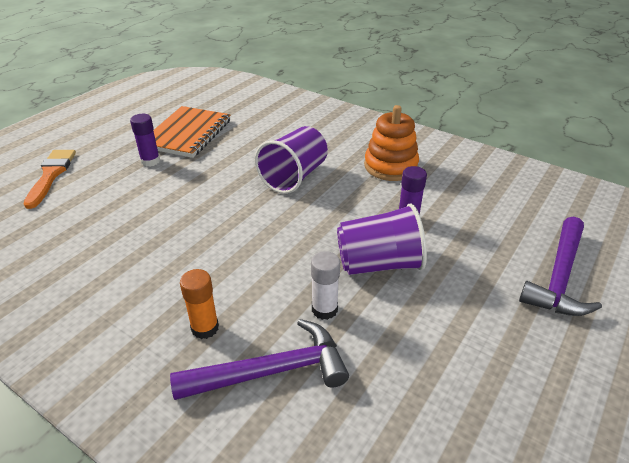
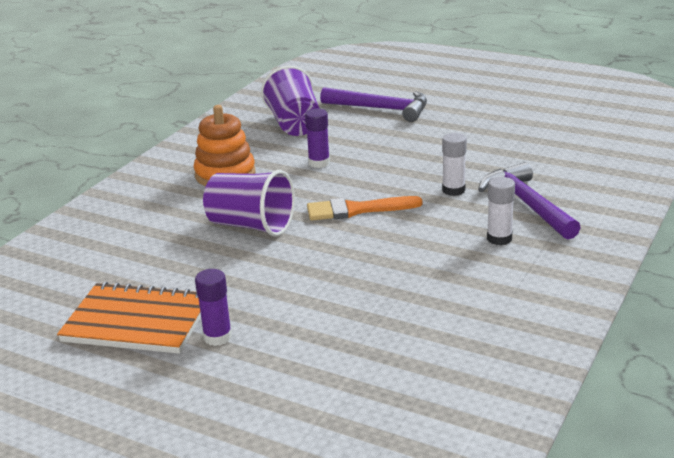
camera: 95 degrees left, 10 degrees down
(51, 175) = (261, 422): orange brush -> orange brush (357, 210)
(205, 328) = (499, 239): orange glue stick -> white glue stick
(379, 264) = (388, 172): purple cup -> purple cup (294, 124)

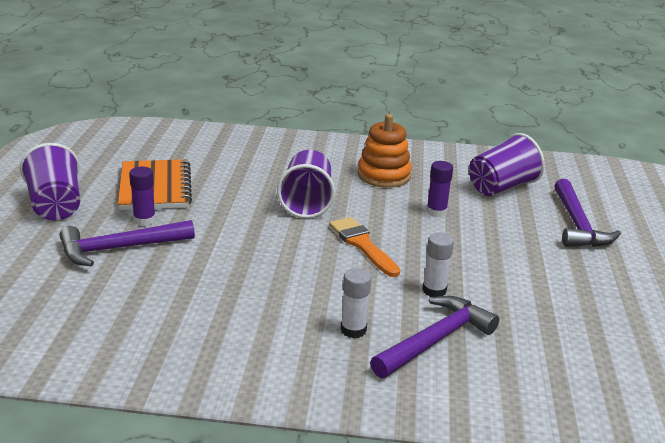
camera: 65 degrees right, 0 degrees up
(125, 408) = (55, 205): none -> purple cup
(275, 361) = (120, 248): none -> purple hammer

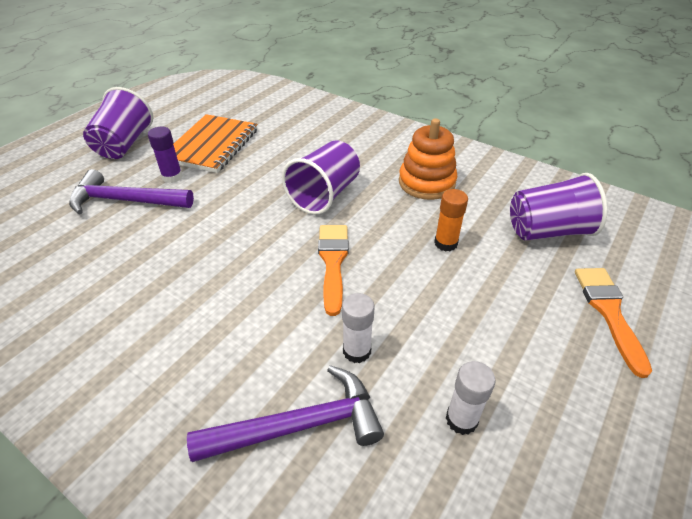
camera: 30 degrees right, 15 degrees up
(353, 330) = (227, 373): white glue stick -> white glue stick (461, 419)
(436, 212) = (445, 243): purple glue stick -> orange glue stick
(577, 224) = (609, 312): purple hammer -> orange brush

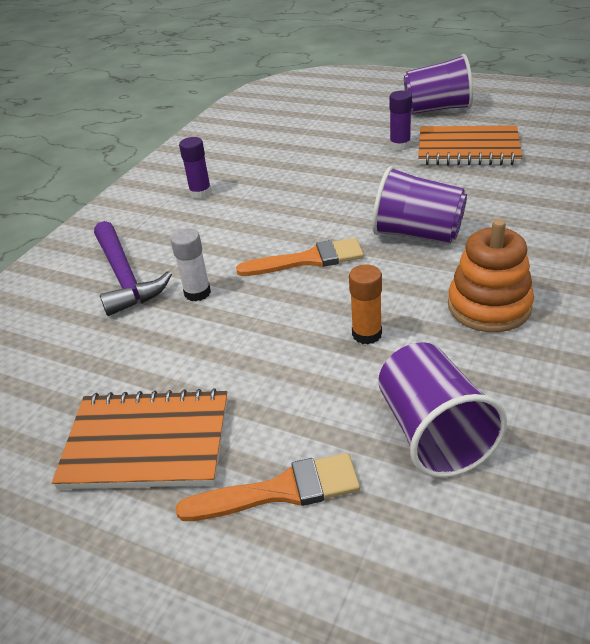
camera: 85 degrees right, 5 degrees down
(126, 201) = (353, 137): purple hammer -> none
(146, 338) = (200, 193): none -> purple glue stick
(461, 419) = (127, 363): white glue stick -> none
(571, 399) = (147, 442): none -> orange notebook

